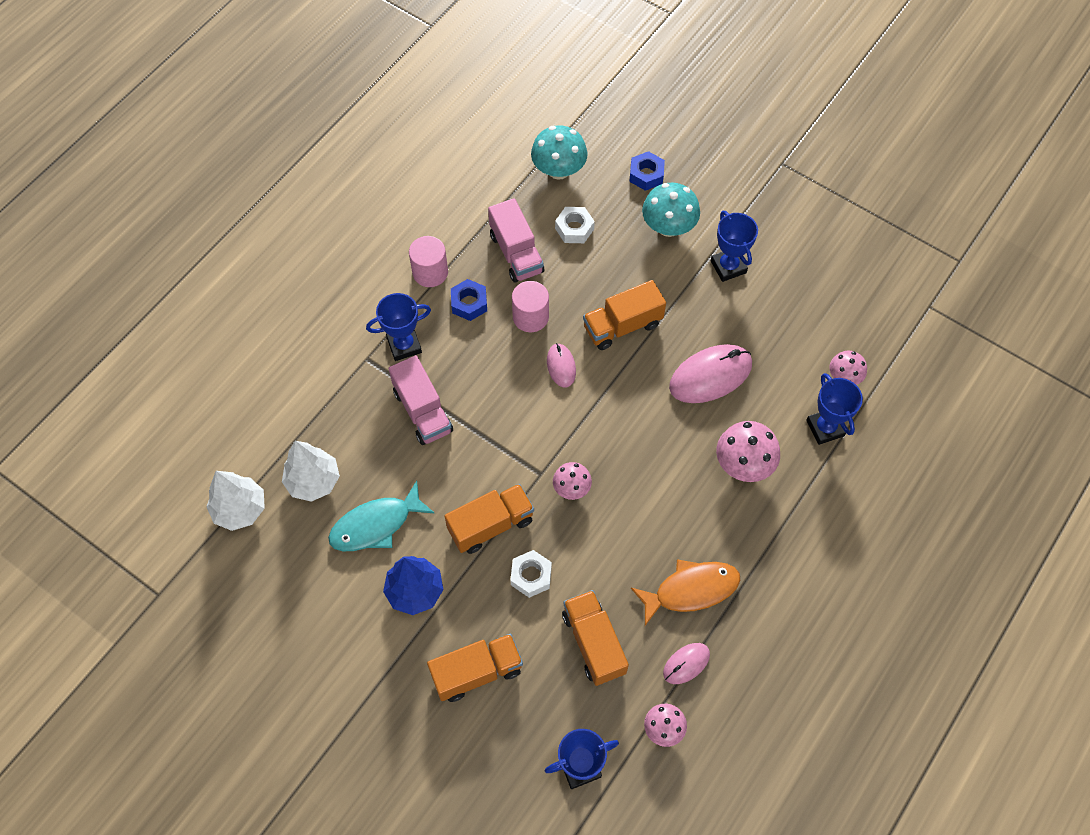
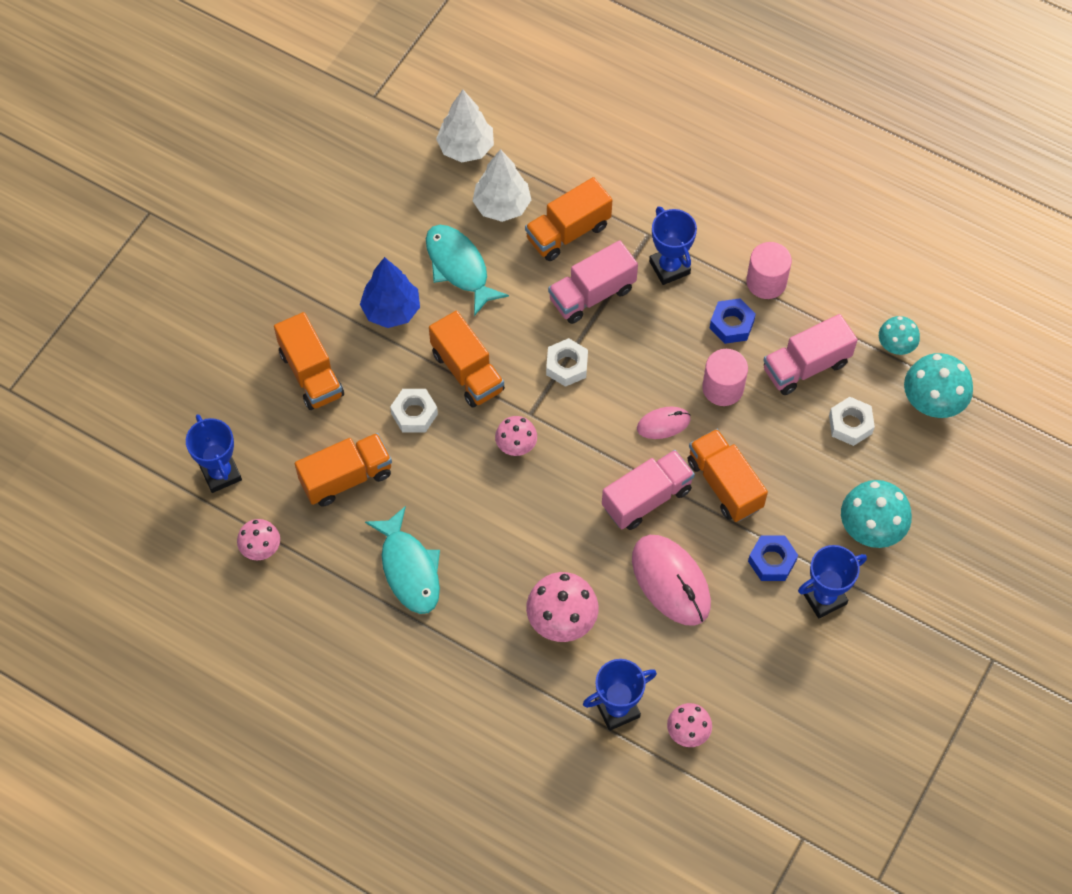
camera: 85 degrees right, 0 degrees up
(353, 425) = (568, 232): none -> orange truck
(494, 439) = (567, 366): none -> white nut
(504, 187) = (896, 345): none -> turquoise mushroom
(632, 386) = (646, 498): none -> pink truck
(646, 175) = (943, 499): blue nut -> blue nut (772, 561)
(686, 664) = (329, 567): pink mouse -> none
(691, 590) = (409, 569): orange fish -> turquoise fish

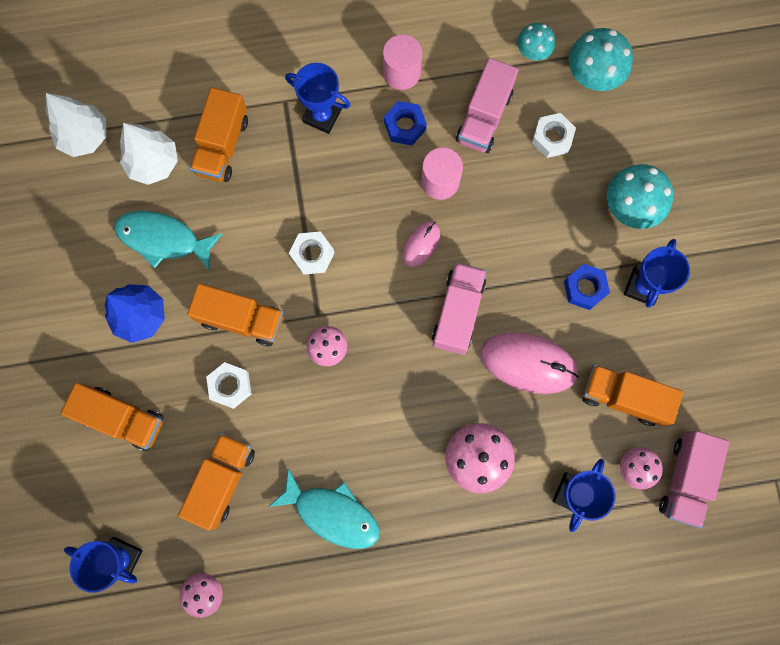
camera: 40 degrees left, 15 degrees up
(592, 294) = (283, 182): pink truck -> pink truck (685, 479)
(724, 484) = (503, 256): orange truck -> orange truck (623, 397)

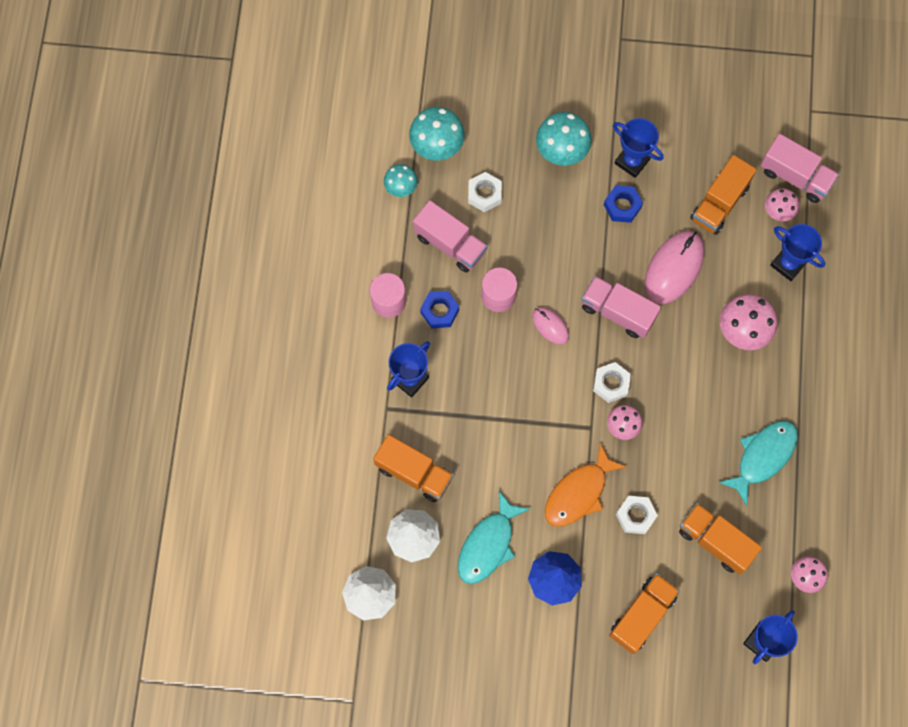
camera: 75 degrees left, 5 degrees down
(241, 319) = (578, 493): orange truck -> orange fish
(312, 255) = (536, 419): white nut -> white nut (611, 384)

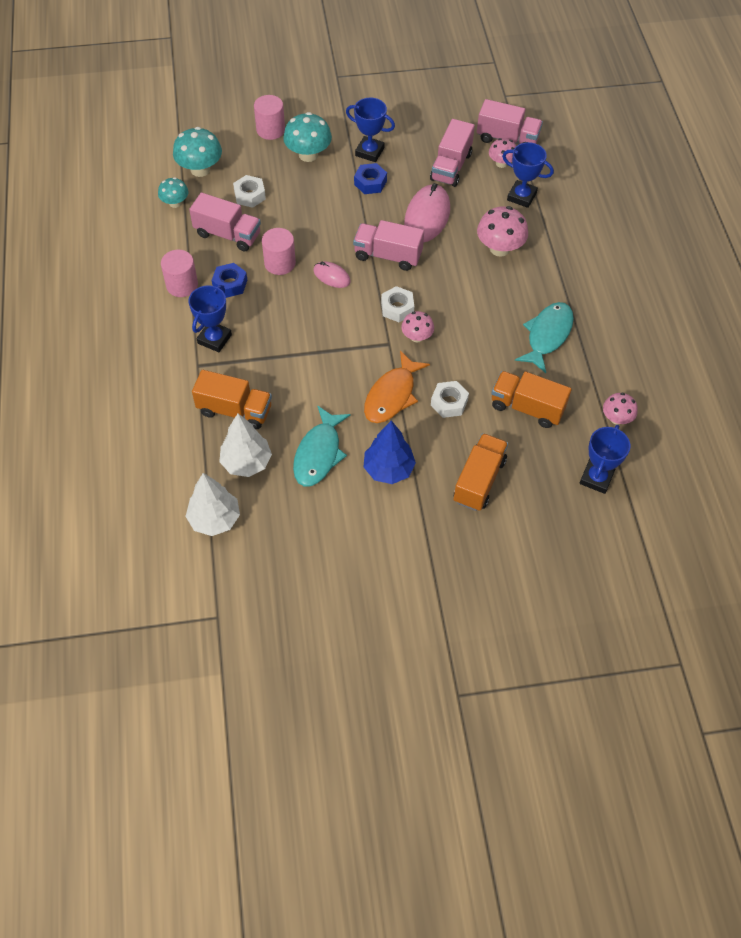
camera: 15 degrees left, 15 degrees down
(527, 104) = (270, 130): none -> pink cylinder
(719, 203) = (451, 166): orange truck -> pink truck

